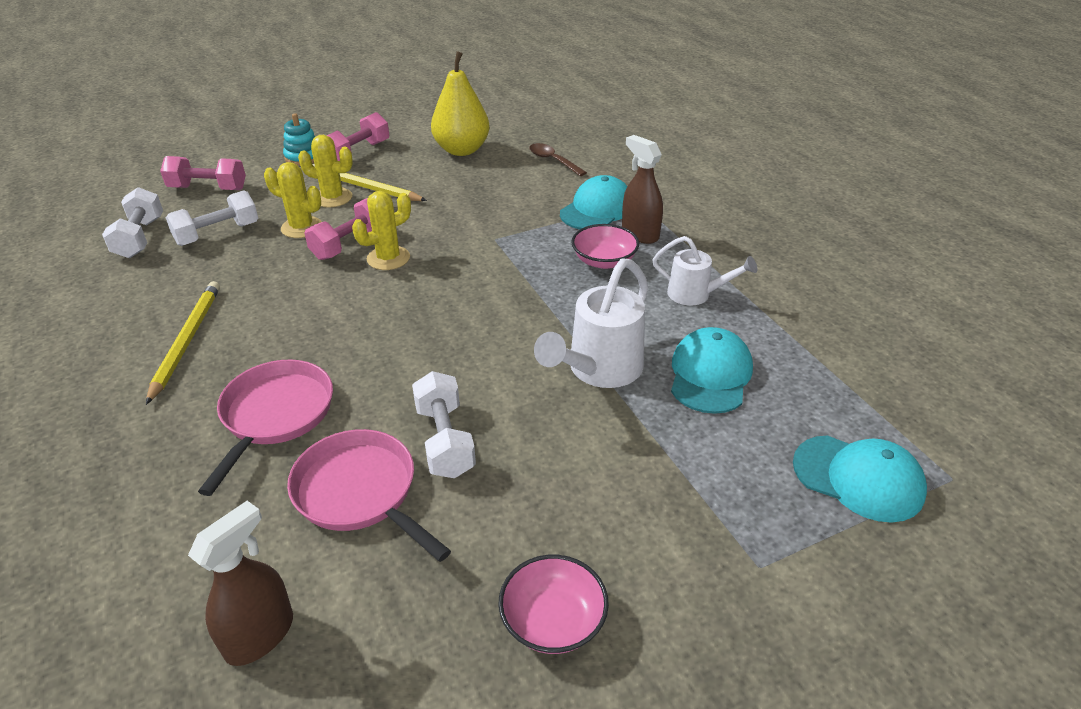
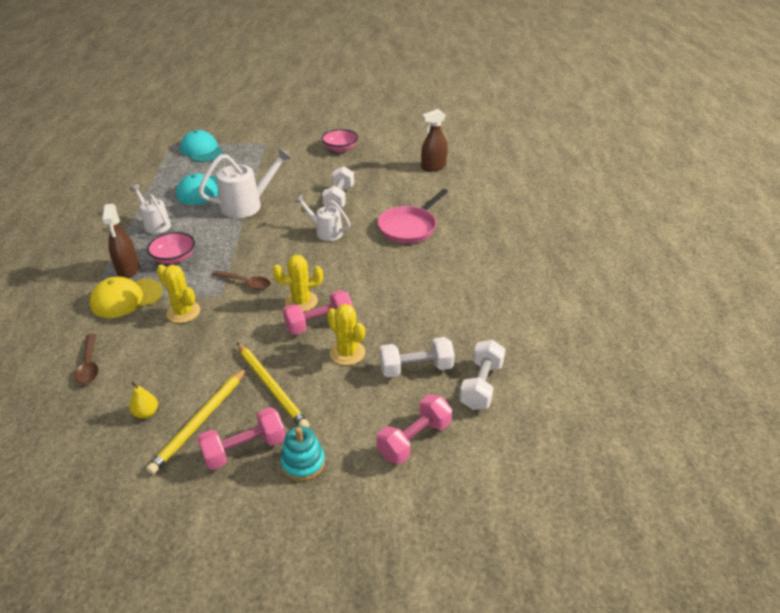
camera: 155 degrees left, 0 degrees up
(186, 341) = (449, 279): yellow pencil -> yellow pencil (200, 421)
(208, 188) = (414, 439): pink dumbbell -> pink dumbbell turned 75 degrees counterclockwise
(333, 198) = (306, 382): yellow cactus -> yellow cactus (183, 312)
(360, 493) = (384, 191): pink pan -> none
(422, 360) = (325, 232): none -> white watering can
(462, 150) = (146, 413): yellow pear -> yellow pear, size x0.42
(477, 259) = (246, 283): none -> brown spoon
(597, 209) = (126, 298): turquoise cap -> yellow cap

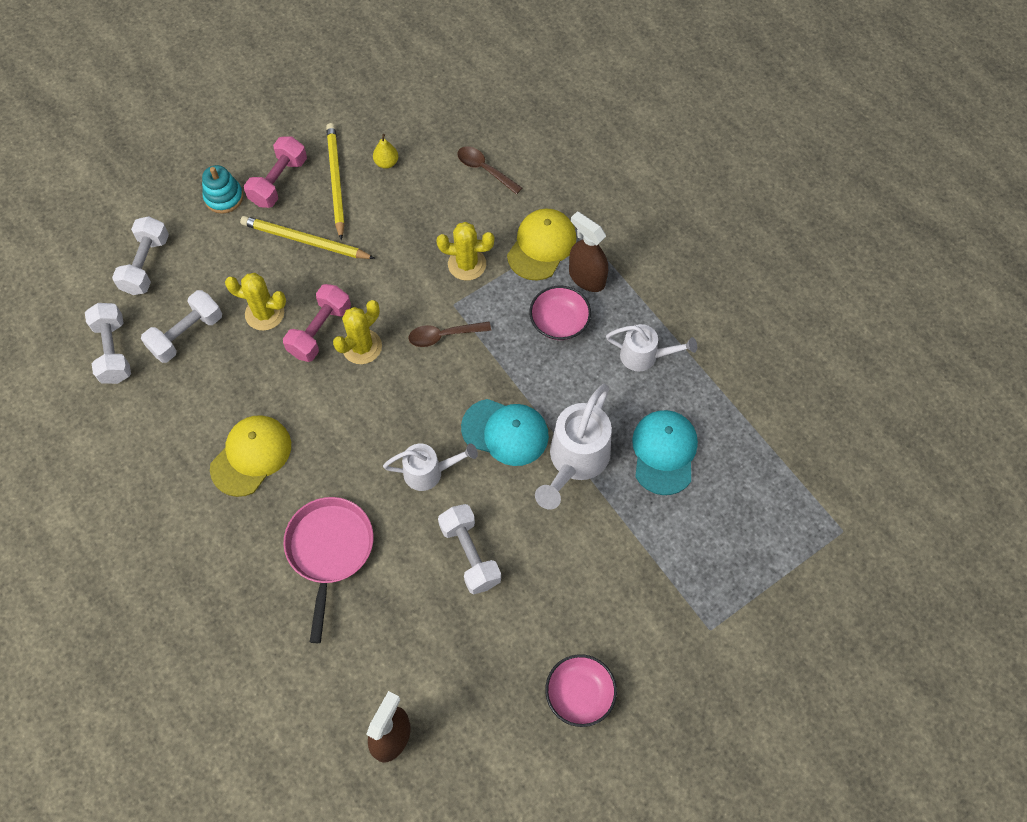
camera: 145 degrees right, 25 degrees up
(202, 150) = (777, 541): turquoise cap -> turquoise cap (505, 432)
(414, 439) = (146, 265): pink dumbbell -> white dumbbell
(421, 281) = (251, 456): none -> yellow cap

